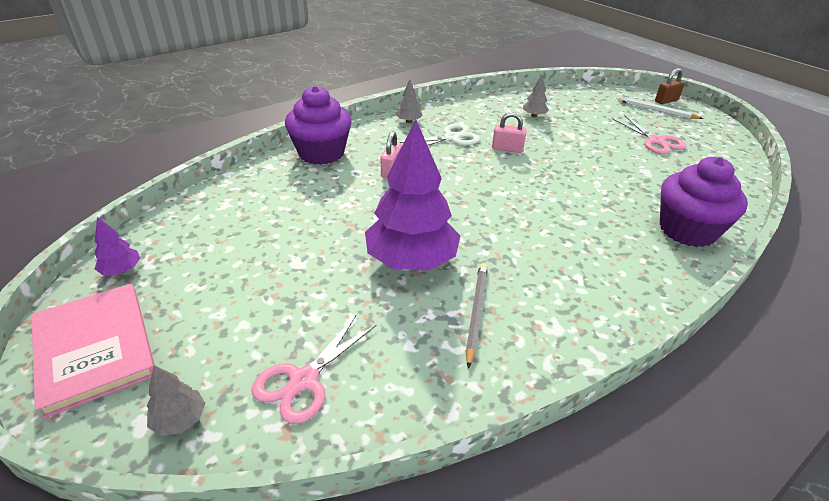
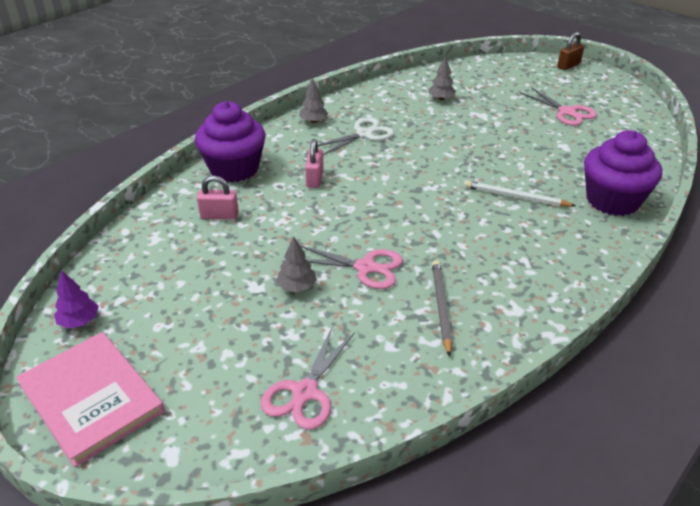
camera: 10 degrees left, 0 degrees up
(180, 420) = (205, 445): grey tree -> grey tree (297, 287)
(411, 260) = (366, 267): purple tree -> pink scissors
(507, 149) = (424, 139): pink padlock -> pink padlock (219, 215)
(656, 110) = (561, 78): white pencil -> white pencil (516, 197)

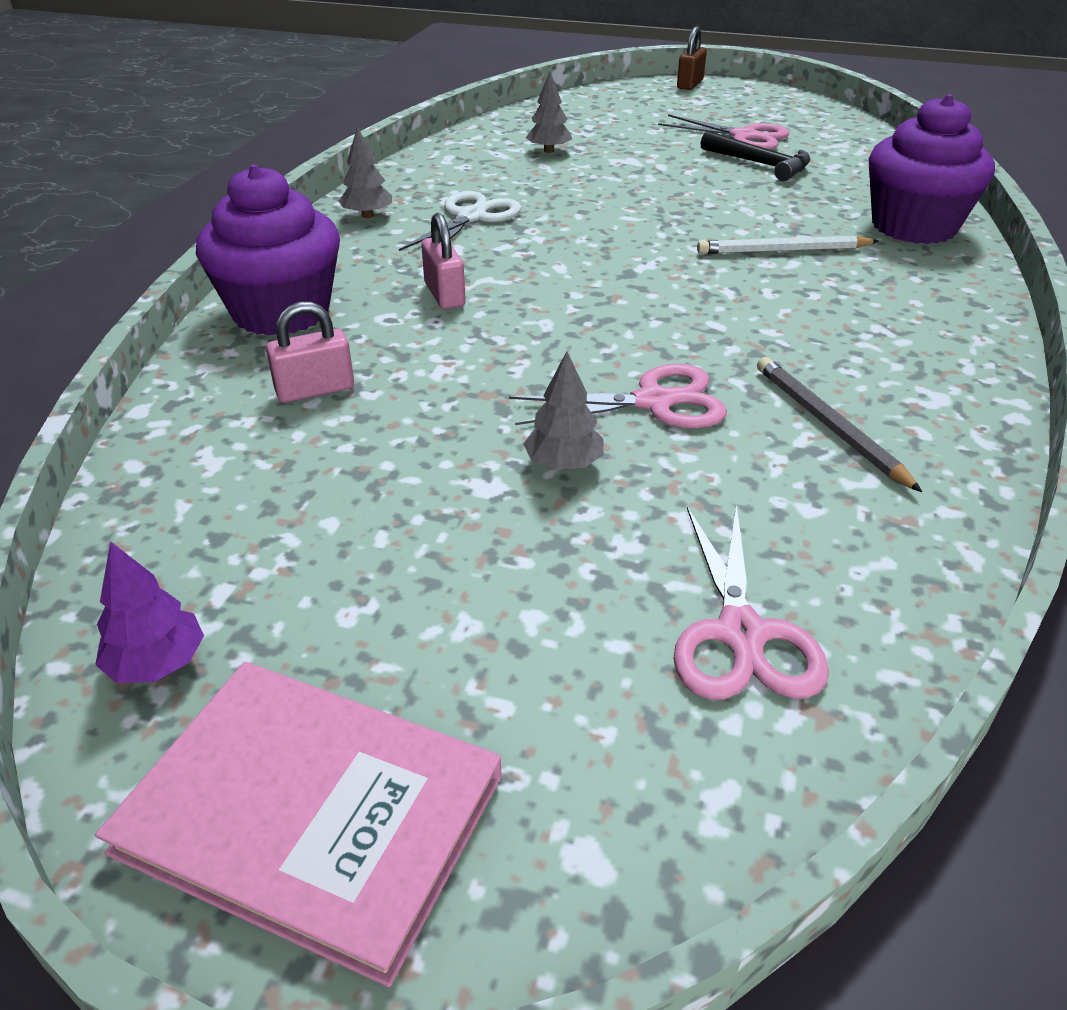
camera: 25 degrees left, 0 degrees up
(558, 135) = (760, 164): none -> black hammer

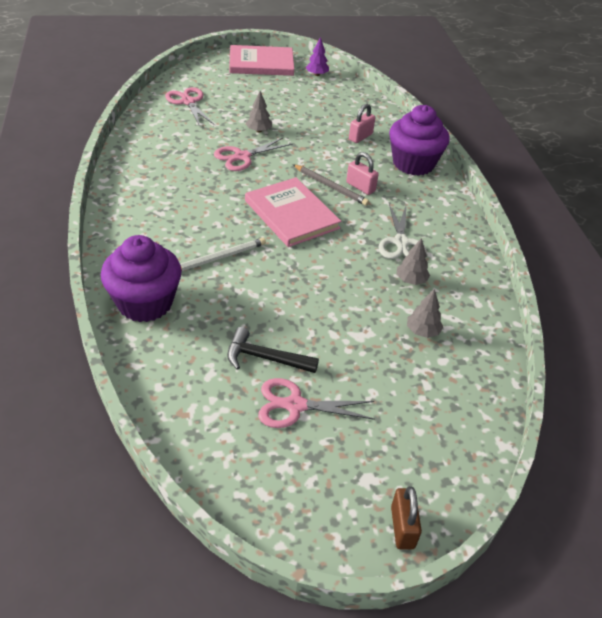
camera: 150 degrees right, 5 degrees up
(367, 215) = (453, 230): grey tree -> grey tree (411, 280)
(620, 280) = (291, 214): none -> pink book
(828, 425) = (176, 161): grey pencil -> grey pencil (330, 186)

